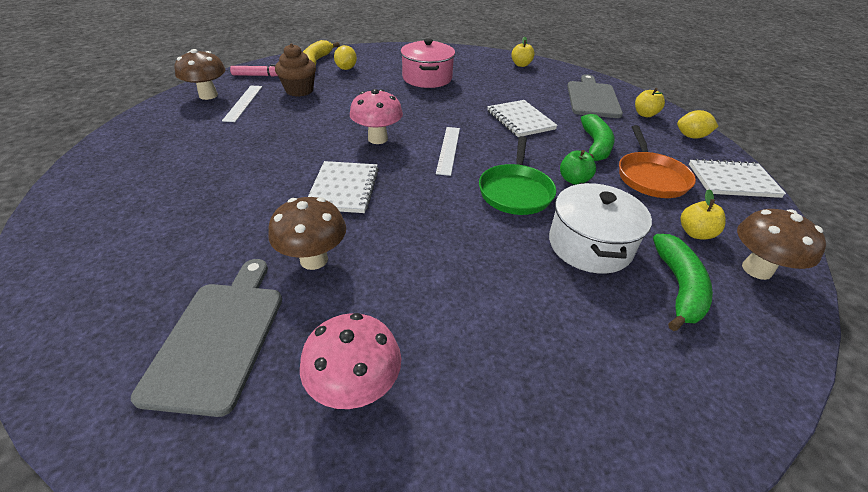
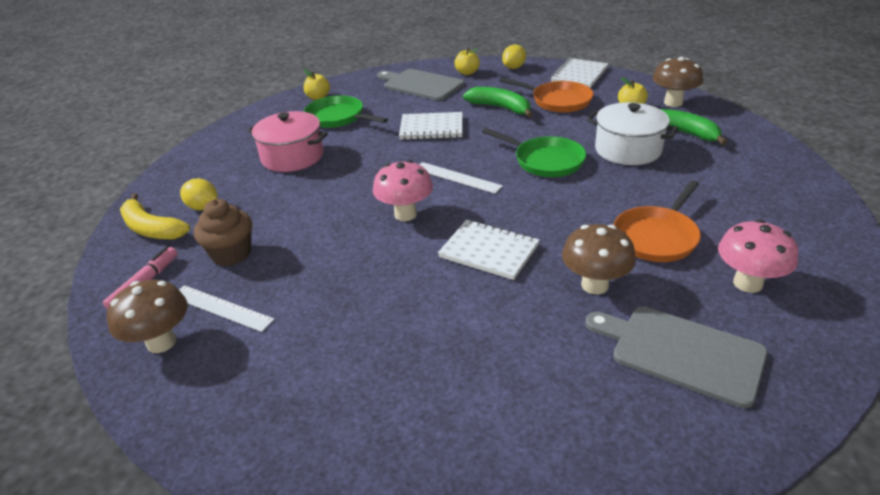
camera: 60 degrees left, 5 degrees down
(417, 294) = (657, 237): none -> orange pan
(498, 79) = (338, 117): none -> green pan
(574, 180) = (544, 131): green apple -> none

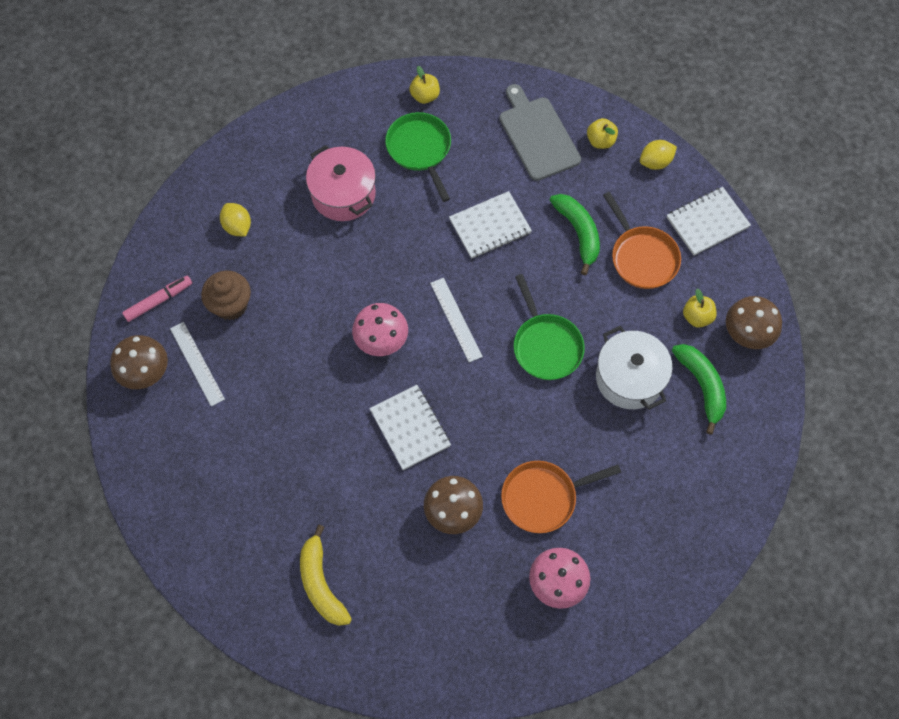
camera: 30 degrees right, 30 degrees up
(151, 228) = (188, 231): yellow banana -> yellow banana (321, 583)
(431, 128) = (490, 226): white notebook -> white notebook turned 60 degrees counterclockwise
(681, 352) = (452, 605): grey cutting board -> none

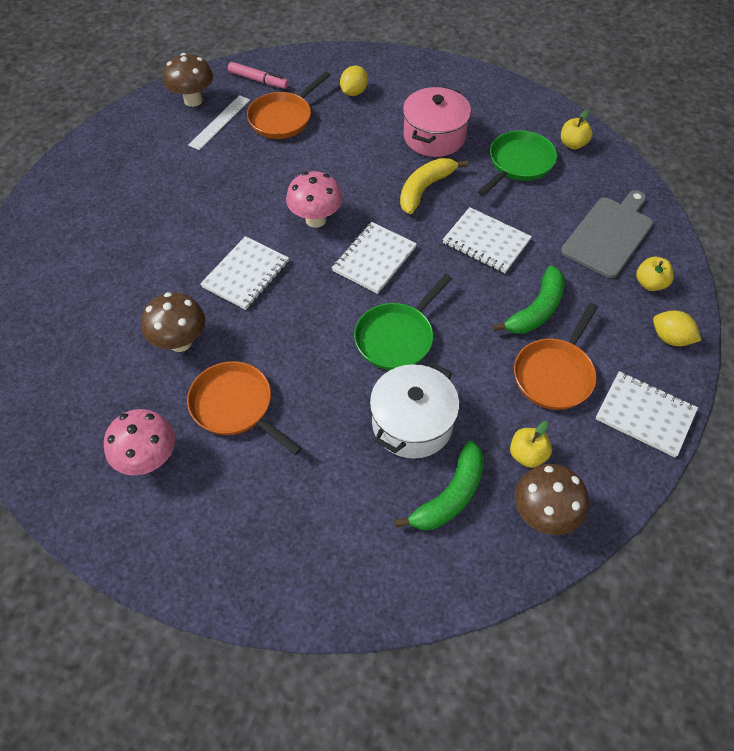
camera: 60 degrees right, 10 degrees down
(231, 305) = (283, 118): brown cupcake -> orange pan
(321, 583) = (65, 279): yellow banana -> yellow banana (425, 189)
(456, 319) = (374, 259): white ruler -> white notebook

